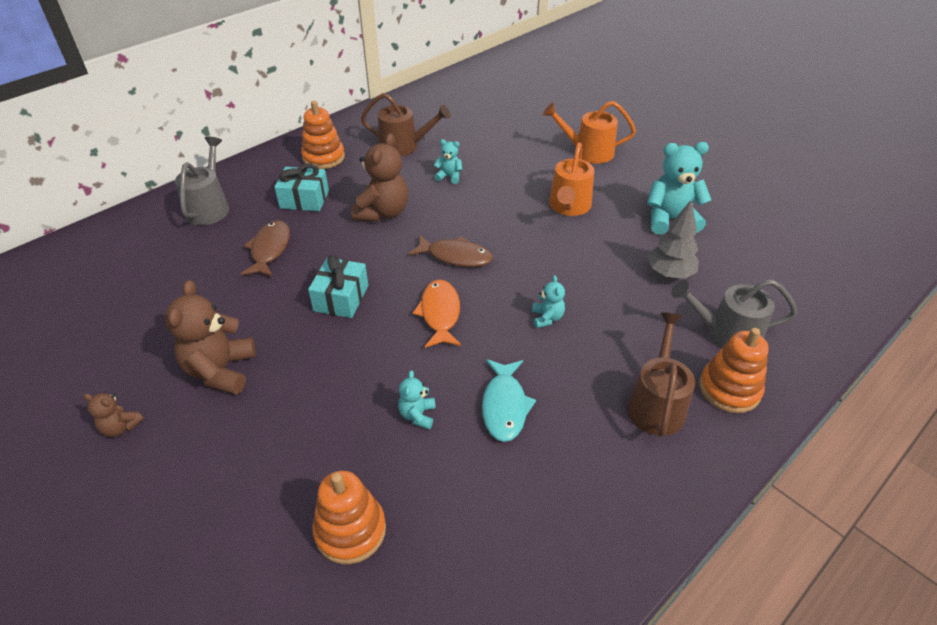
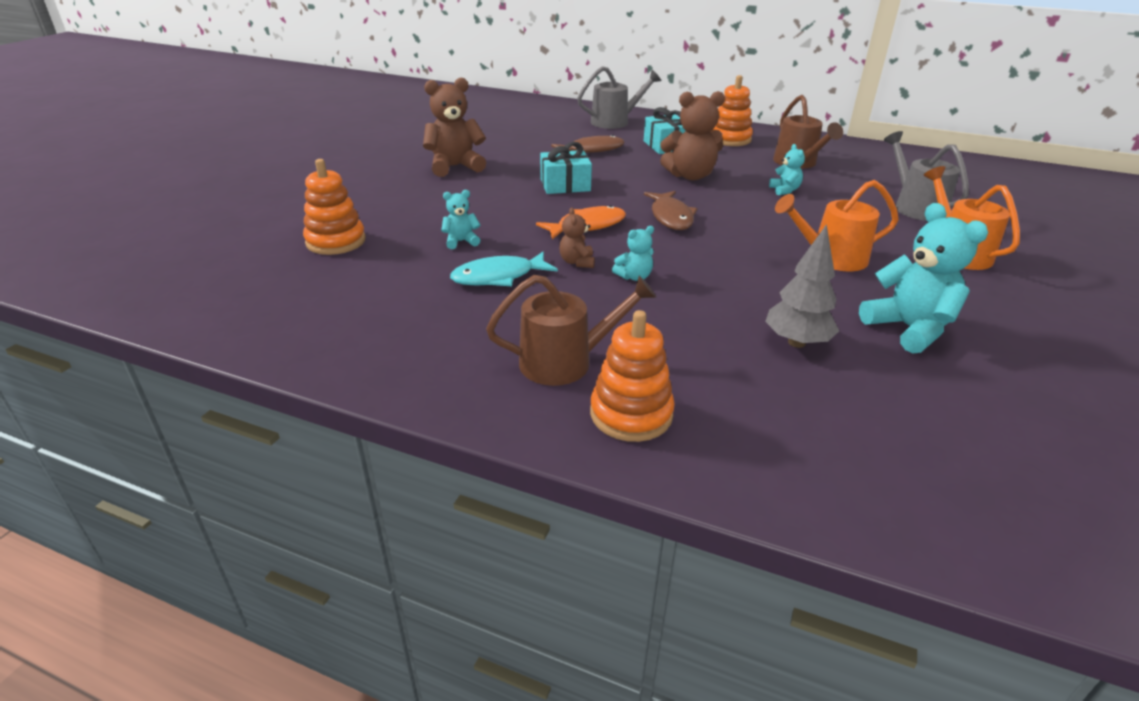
camera: 65 degrees right, 10 degrees down
(120, 427) = (387, 154): brown teddy bear -> brown teddy bear (577, 262)
(726, 334) = (729, 401): grey watering can -> grey watering can (915, 207)

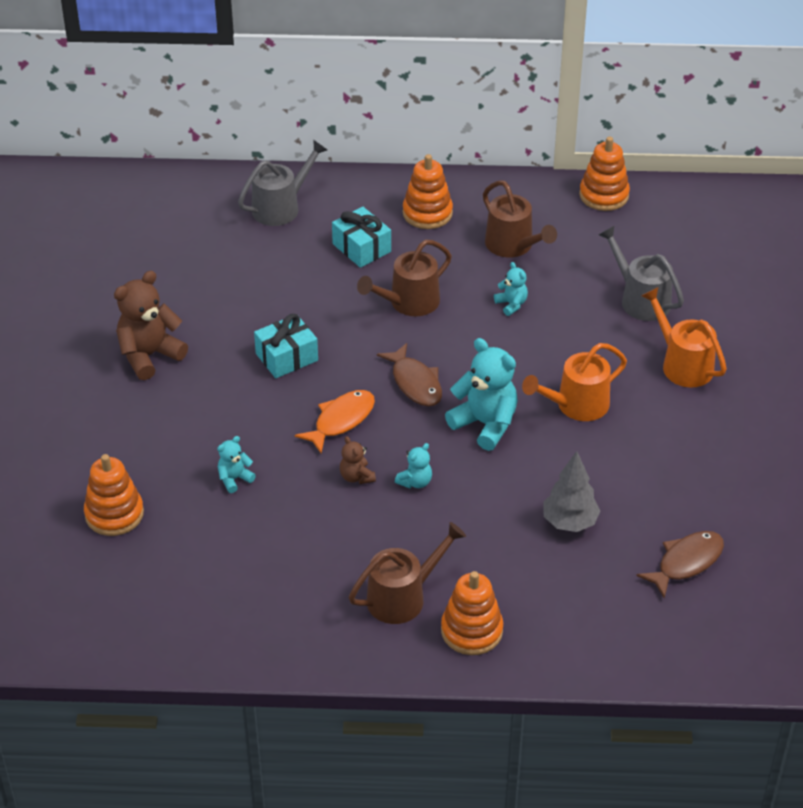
camera: 20 degrees left, 10 degrees up
(498, 277) = (297, 517): turquoise fish -> none
(592, 150) = (283, 279): brown fish -> brown fish (686, 562)
(690, 176) = (409, 303): brown teddy bear -> brown watering can
(889, 152) = (604, 195): none -> orange stacking toy
(908, 329) = (651, 481): turquoise teddy bear -> turquoise teddy bear (485, 424)

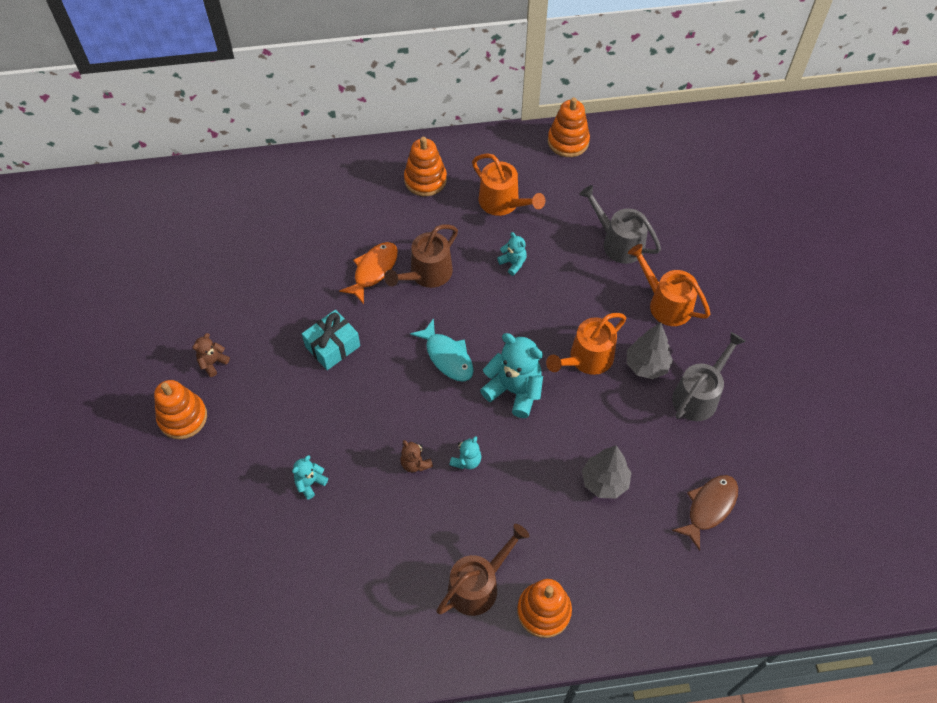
camera: 10 degrees left, 15 degrees up
(114, 514) = (210, 538): orange stacking toy -> orange stacking toy (183, 417)
(149, 355) = (213, 363): brown teddy bear -> brown teddy bear, size x0.51
(281, 207) = (300, 191): grey watering can -> grey watering can (698, 395)
(341, 420) = (391, 406): orange fish -> orange fish (373, 270)
(361, 248) = (376, 223): turquoise gift -> none
(415, 383) = (447, 356): brown fish -> turquoise fish
(513, 246) = (503, 203): brown watering can -> orange watering can
(645, 420) = (646, 366): none -> grey tree

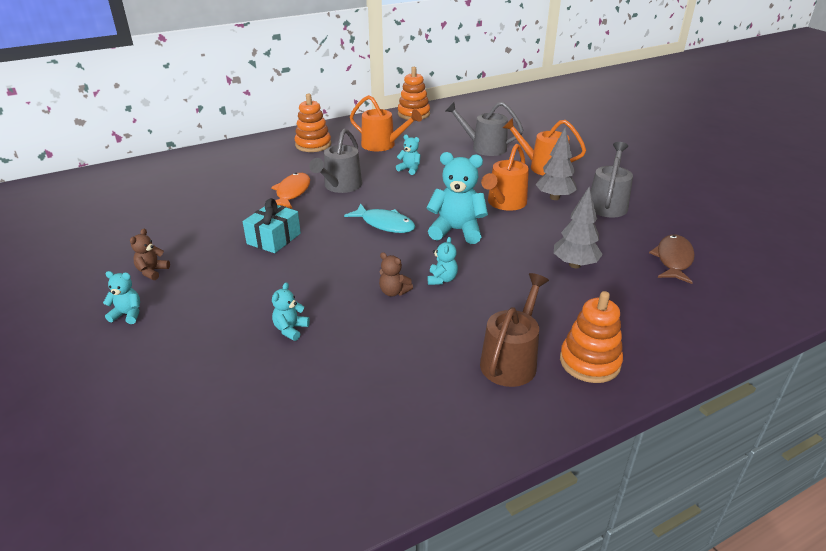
camera: 20 degrees left, 25 degrees down
(183, 417) = (128, 314): orange stacking toy -> turquoise teddy bear
(426, 274) = (340, 186): brown watering can -> grey watering can

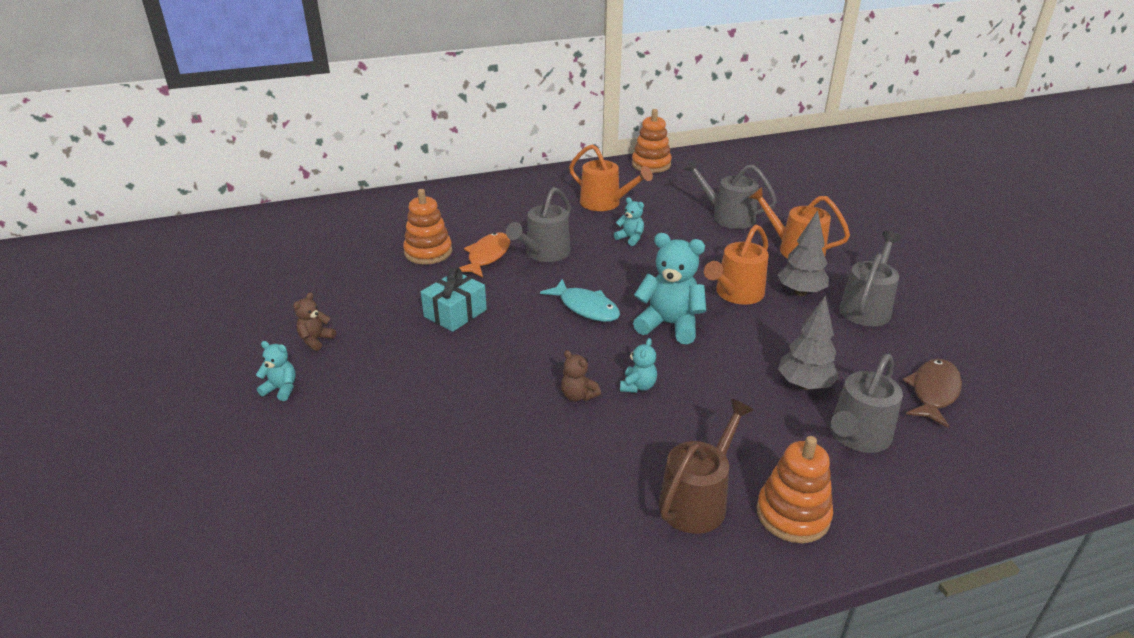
camera: 10 degrees right, 0 degrees up
(290, 329) = (452, 428): turquoise teddy bear -> none
(313, 145) = (523, 196): orange stacking toy -> orange stacking toy (428, 252)
(624, 298) = (857, 436): none -> grey watering can

